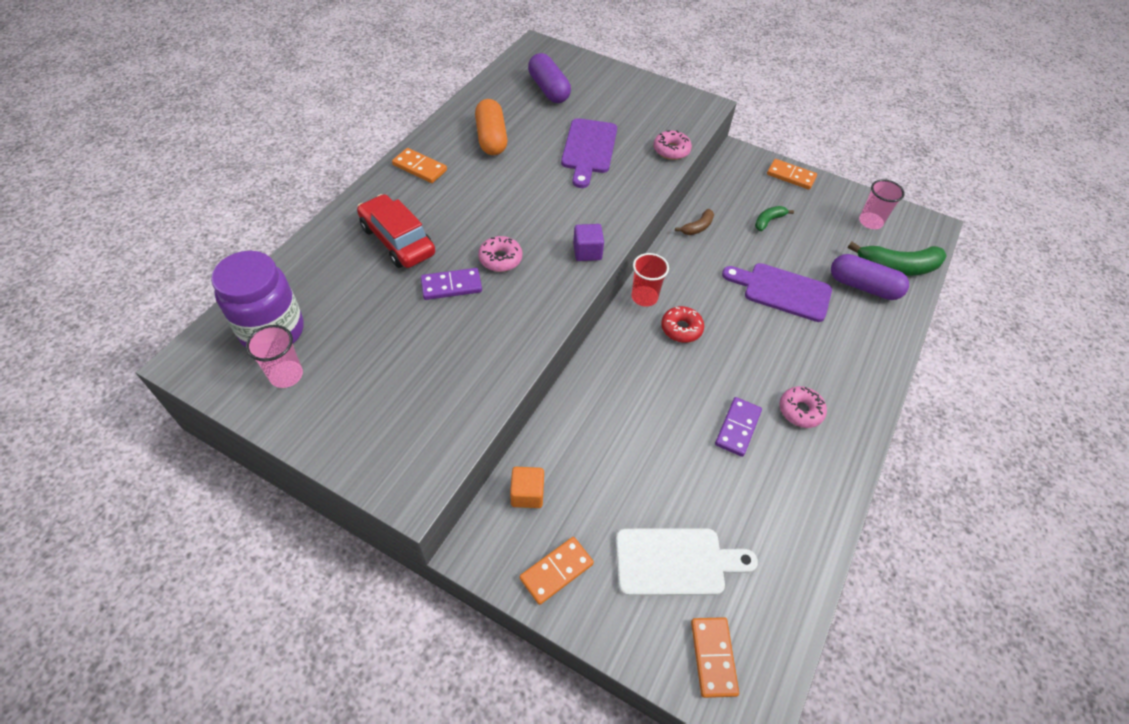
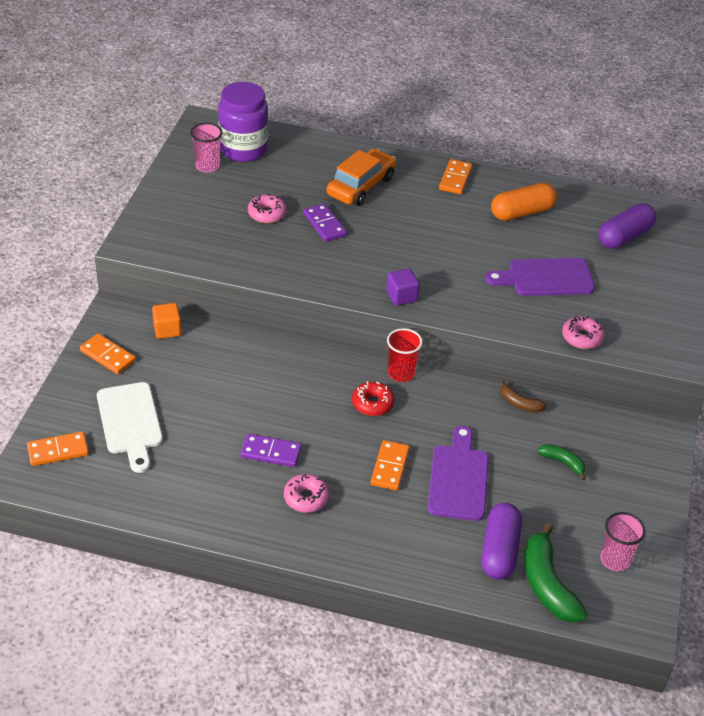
camera: 75 degrees right, 10 degrees down
(397, 240) = (361, 186): red car -> orange car
(500, 259) = (367, 246): pink donut -> pink donut (267, 214)
(791, 176) = (655, 480): orange domino -> orange domino (390, 467)

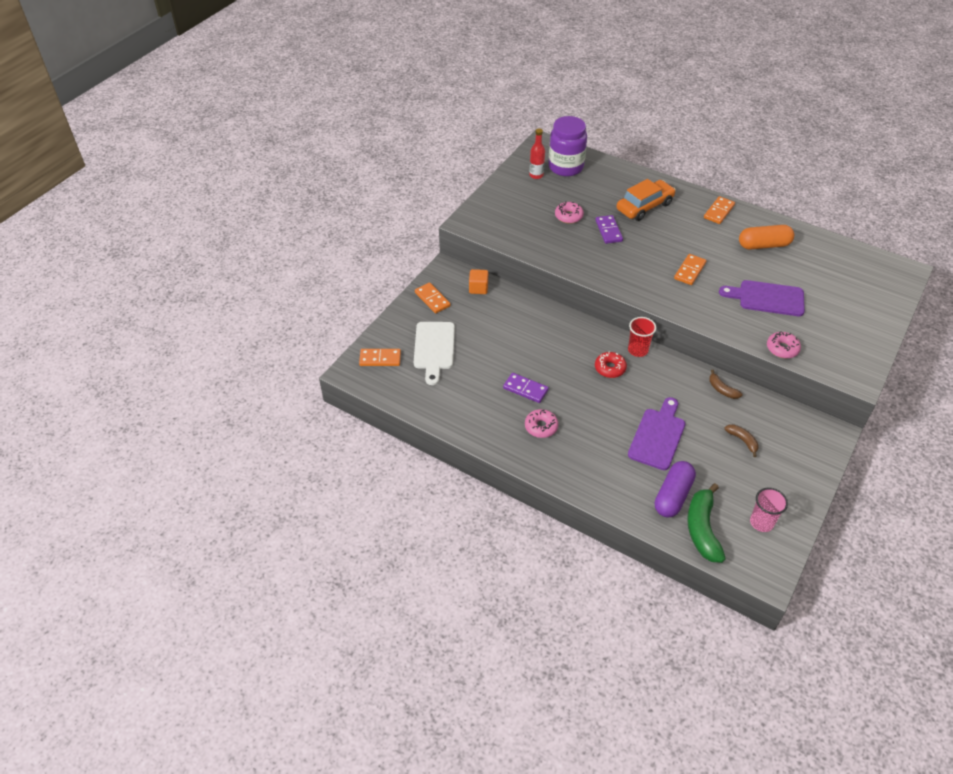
camera: 20 degrees right, 5 degrees up
(207, 166) = (536, 175): pink cup -> red bottle
(390, 467) = (609, 417): orange domino -> orange domino (690, 271)
(401, 296) = (650, 293): purple cube -> none
(563, 462) = (742, 440): green banana -> brown banana
(624, 236) = (841, 277): purple capsule -> none

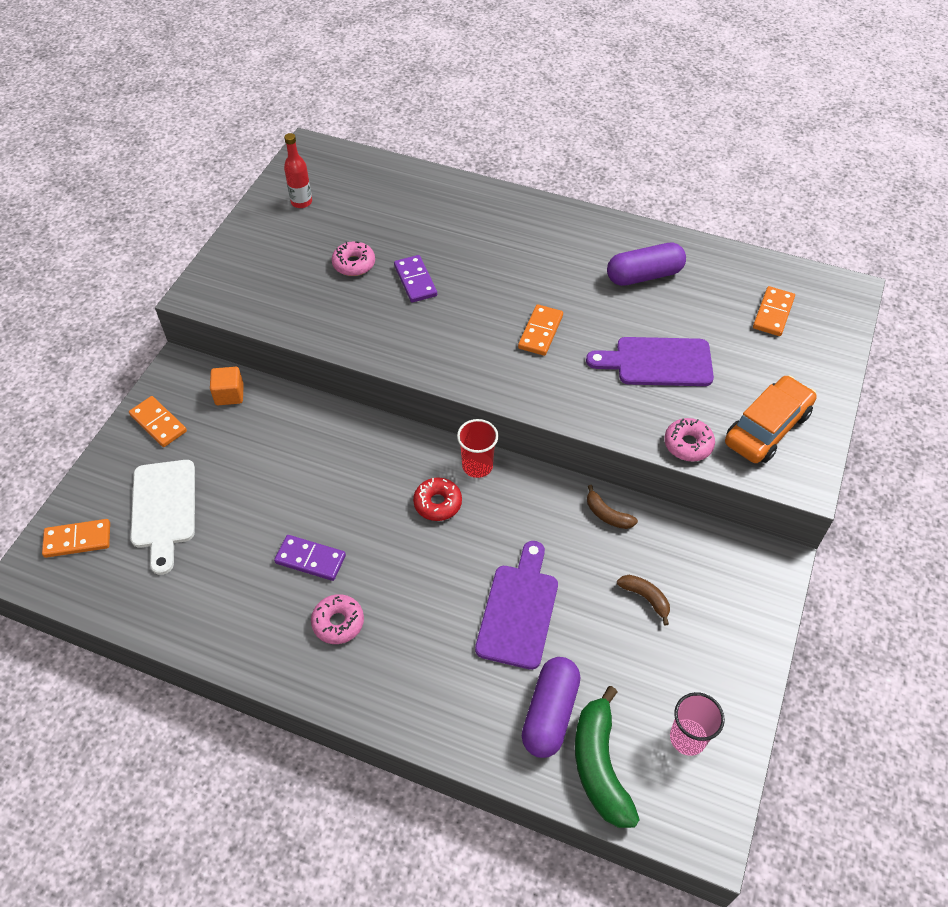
camera: 10 degrees left, 5 degrees up
(565, 167) = (345, 183): purple jar -> none
(644, 206) = (466, 234): orange car -> orange car (767, 428)
(718, 211) = (574, 229): orange domino -> orange domino (773, 313)
(763, 245) = (644, 275): orange capsule -> purple capsule

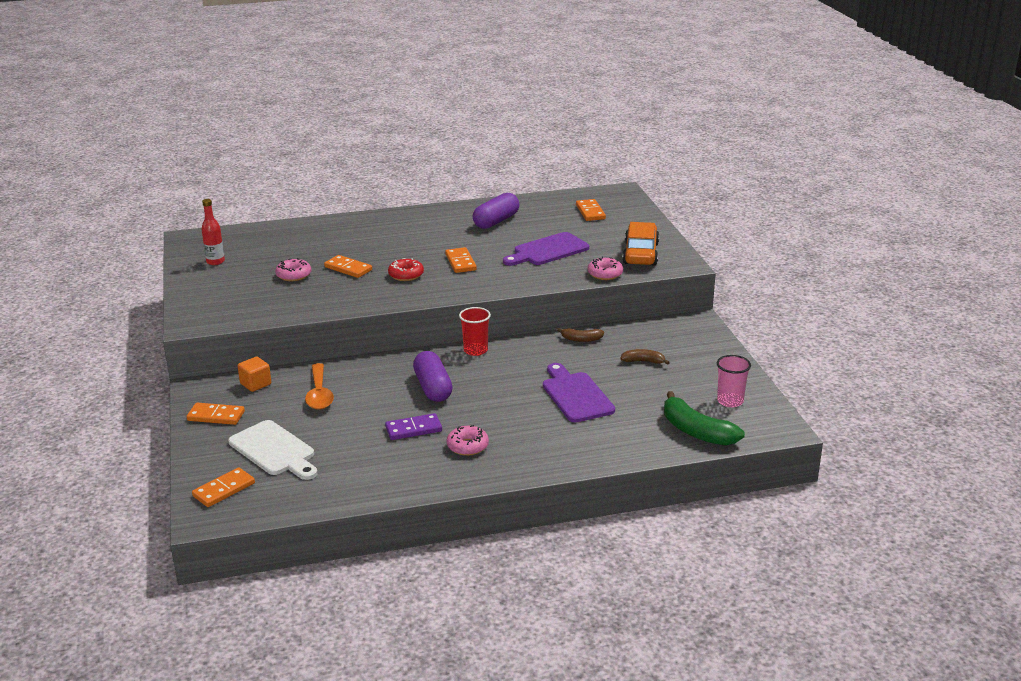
camera: 35 degrees left, 25 degrees down
(271, 445) = (319, 394): none -> orange spoon
(415, 281) = (348, 268): purple domino -> orange domino
(437, 503) = (469, 374): red donut -> red donut (406, 275)
(550, 713) = (644, 425): purple capsule -> purple capsule (433, 388)

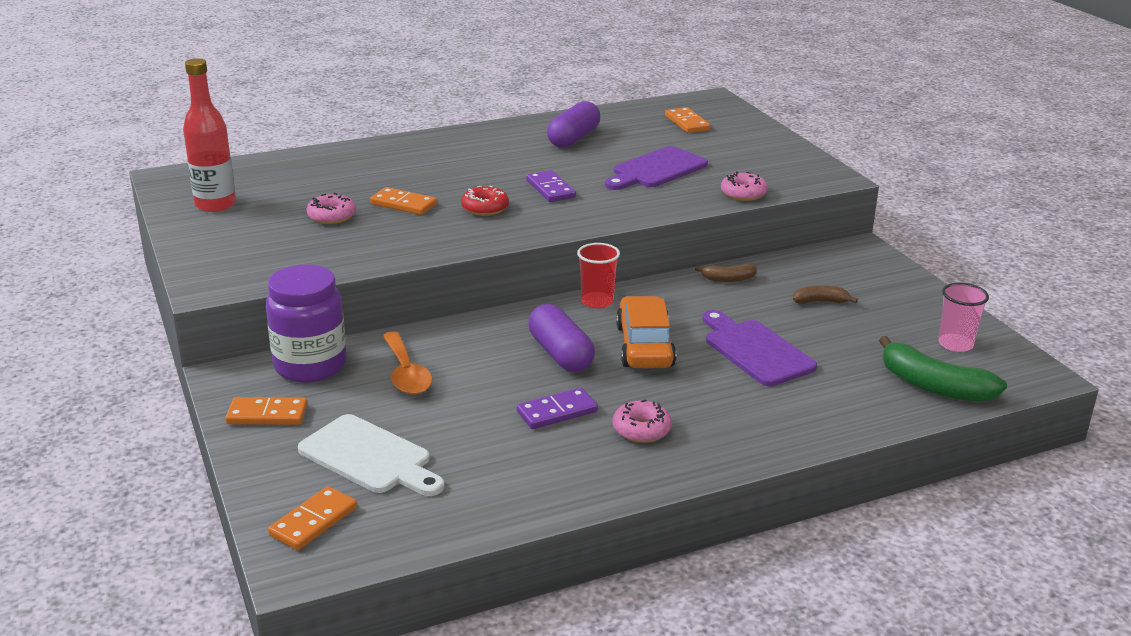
camera: 10 degrees left, 0 degrees up
(215, 261) = (215, 205): red bottle -> red bottle, size x1.62
(255, 384) = (310, 366): orange cube -> purple jar
(460, 262) = (550, 189): orange domino -> purple domino
(640, 253) = (775, 167): orange car -> orange car (644, 346)

